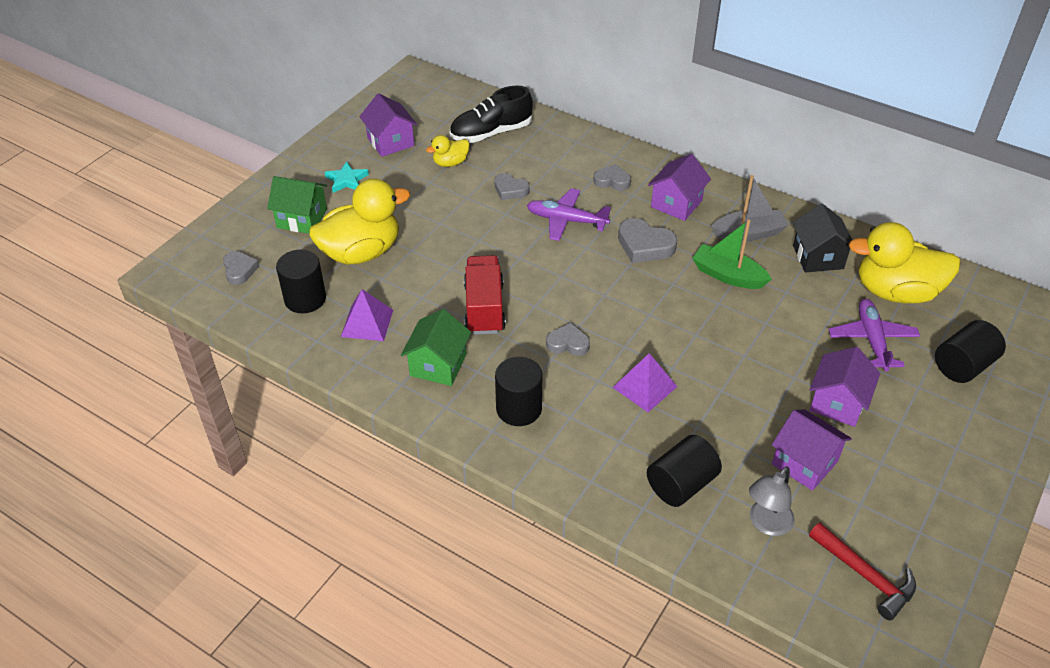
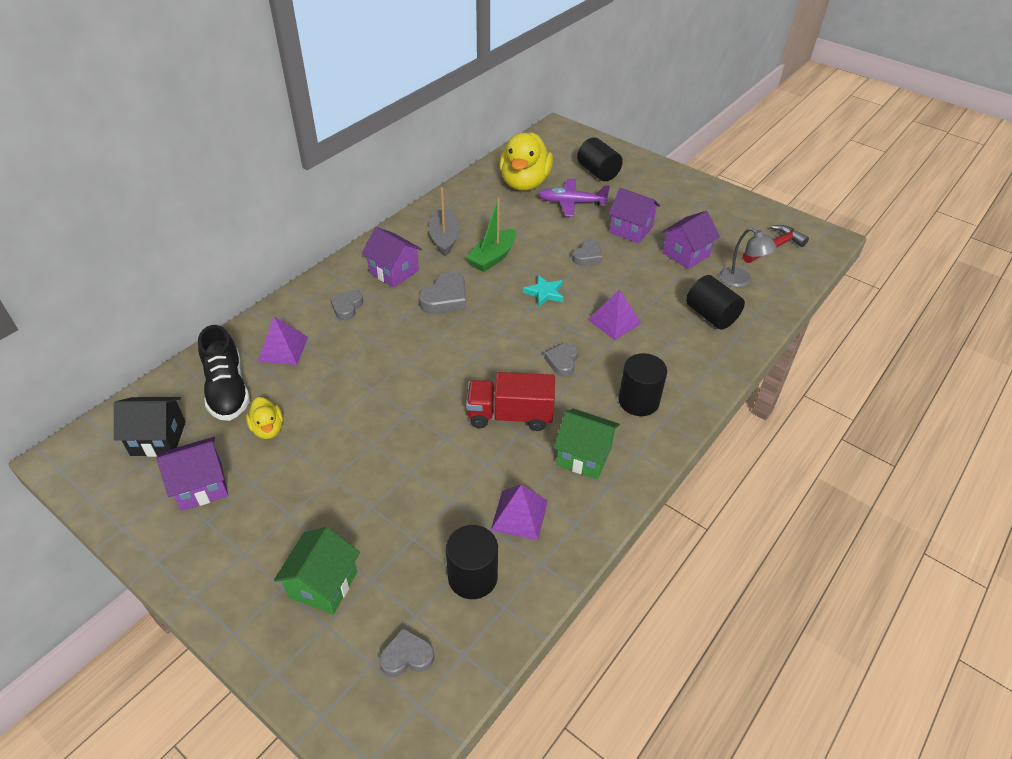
camera: 85 degrees left, 0 degrees up
(346, 180) = (261, 534): turquoise star -> turquoise star (544, 293)
(361, 252) = (403, 519): yellow duck -> none
(510, 190) = (335, 382): grey heart -> grey heart (587, 256)
(546, 153) = (283, 349): none -> purple pyramid
(566, 220) = (396, 345): purple plane -> none
(818, 257) = (480, 209): black house -> black house (158, 438)

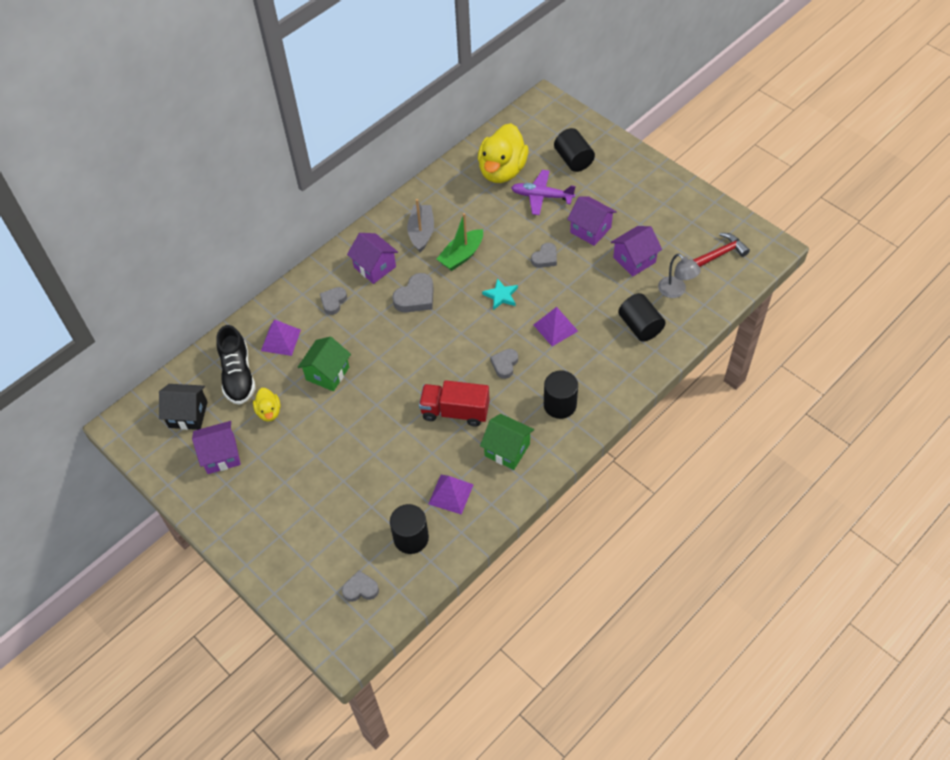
camera: 10 degrees right, 10 degrees up
(323, 584) = (307, 535): green house -> green house (327, 373)

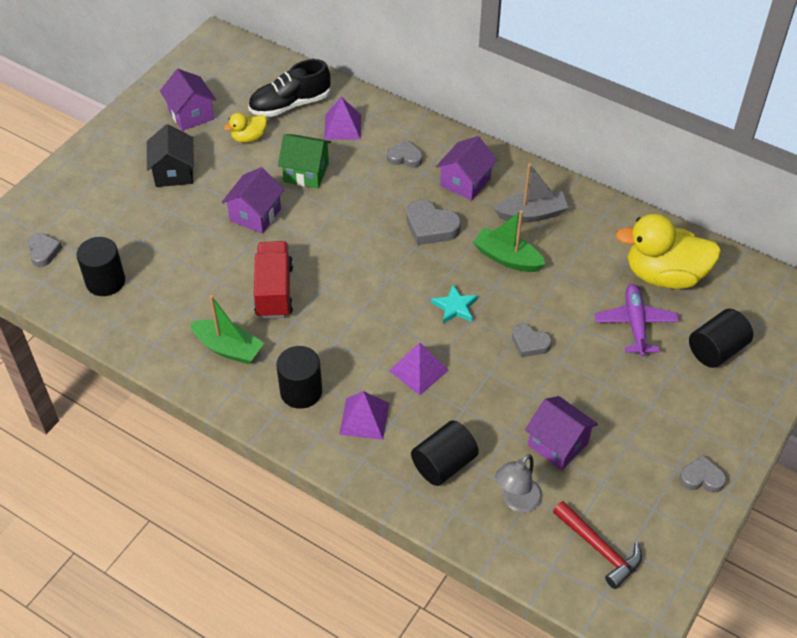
camera: 75 degrees right, 5 degrees down
(188, 414) = (236, 80): black house -> black house (174, 172)
(451, 494) = (163, 306): purple pyramid -> purple pyramid (364, 418)
(505, 364) = (350, 327): grey heart -> grey heart (701, 478)
(507, 450) = (228, 348): green house -> green boat
(590, 230) = (595, 386): purple house -> purple house (255, 215)

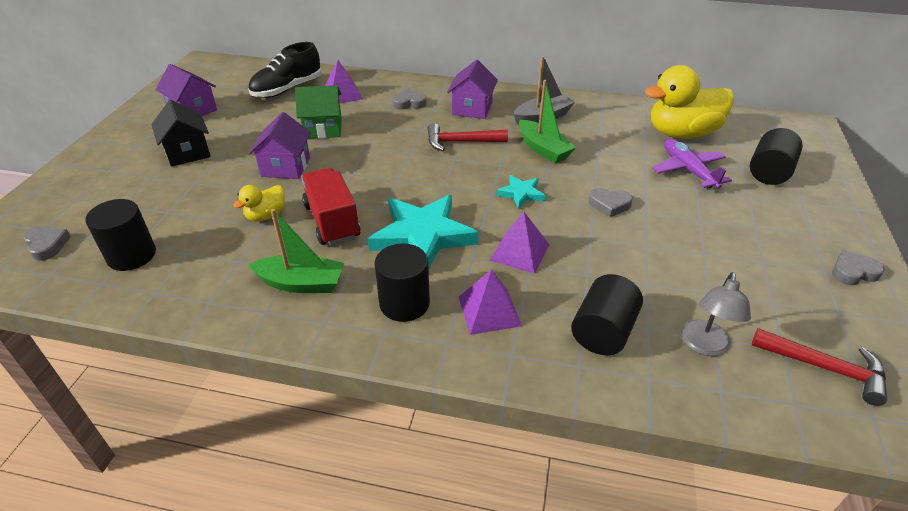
camera: 20 degrees left, 10 degrees down
(249, 138) = (256, 116): yellow duck -> yellow duck (266, 216)
(344, 329) = (423, 236): none -> turquoise star
(431, 227) = (461, 142): grey heart -> red hammer
(507, 258) = (543, 149): green boat -> green boat turned 135 degrees counterclockwise
(558, 444) = (701, 280): purple house -> none

